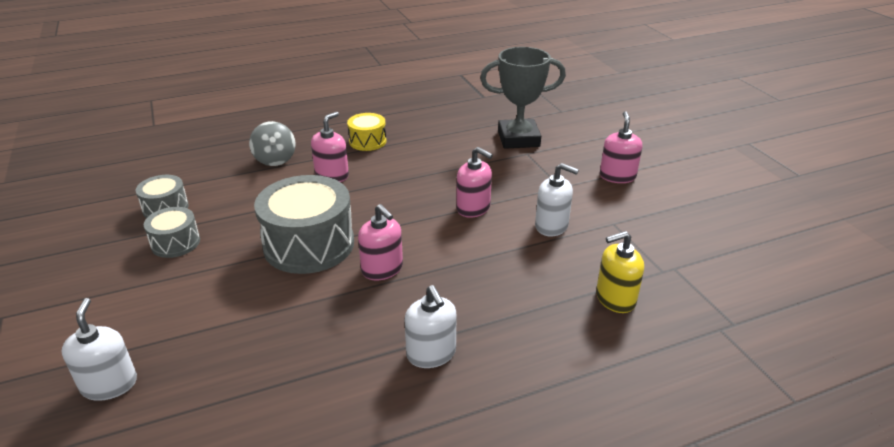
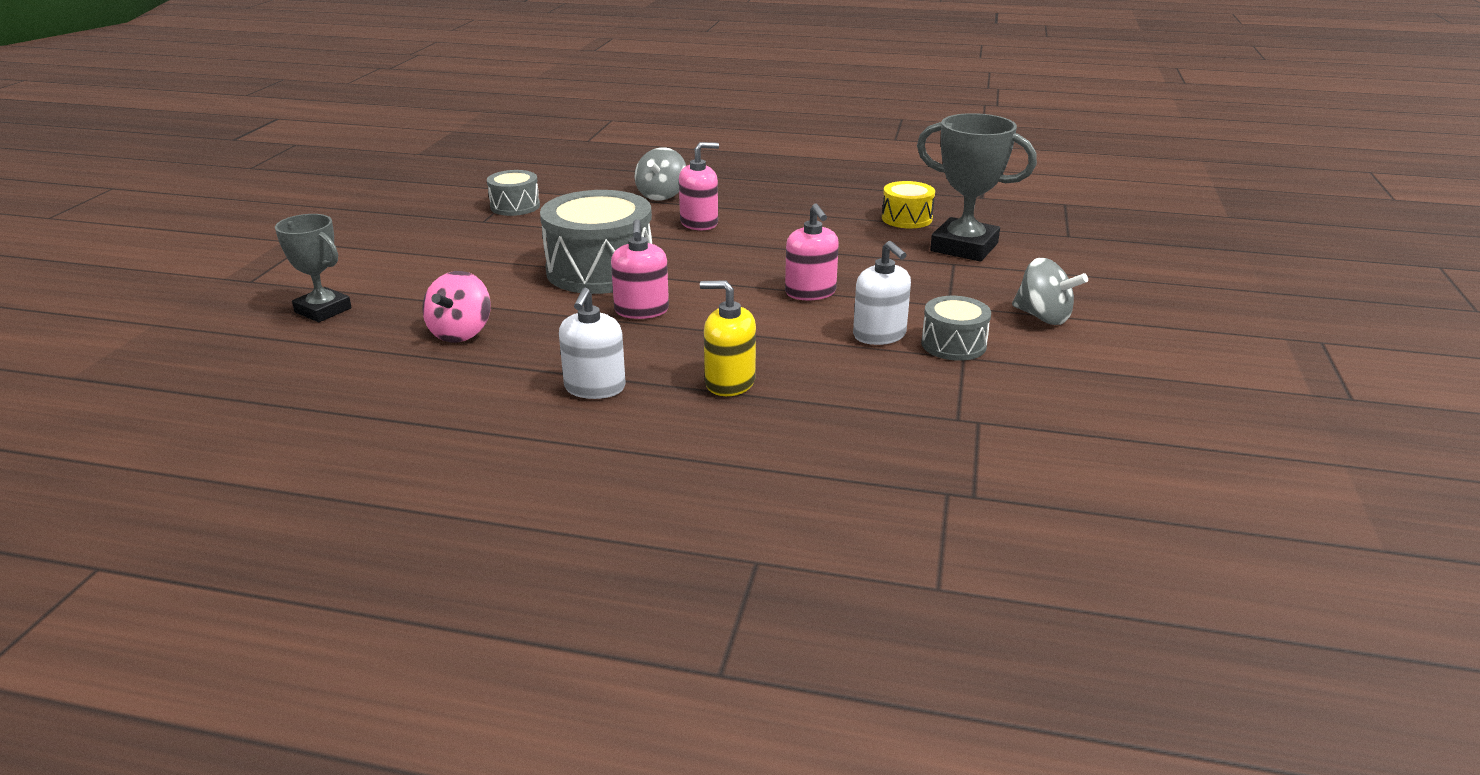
camera: 35 degrees right, 5 degrees down
(109, 384) = (323, 310): white soap dispenser -> grey trophy
(175, 243) = (490, 234): grey drum -> grey drum (953, 344)
(267, 351) = (461, 333): none -> pink spinning top
(367, 141) = (778, 204): yellow drum -> yellow drum (906, 218)
(615, 299) = (856, 419): yellow soap dispenser -> yellow soap dispenser (729, 382)
(617, 176) = (1043, 317): pink soap dispenser -> grey spinning top

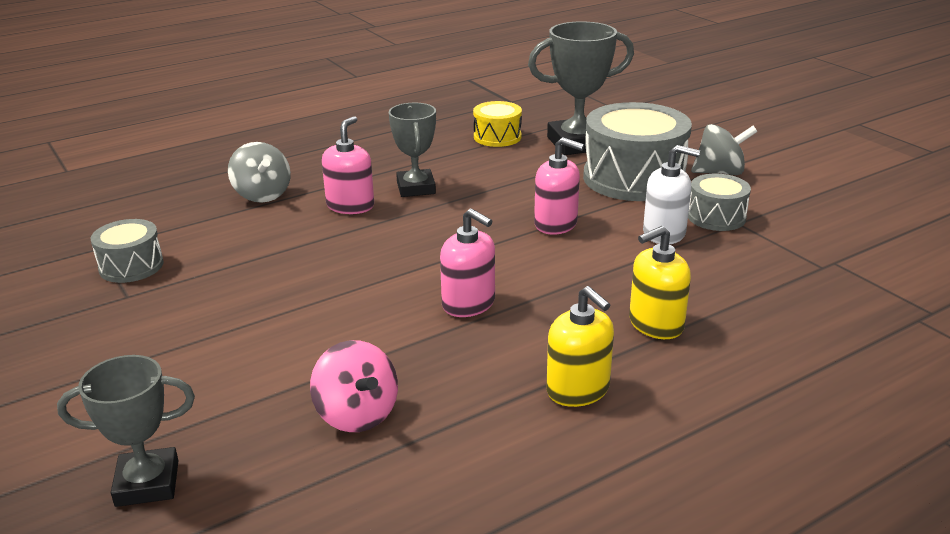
camera: 45 degrees left, 0 degrees up
(594, 388) = (578, 390): white soap dispenser -> yellow soap dispenser
(600, 270) = (356, 287): grey drum -> grey drum (633, 178)
(766, 229) = (416, 188): none -> grey trophy

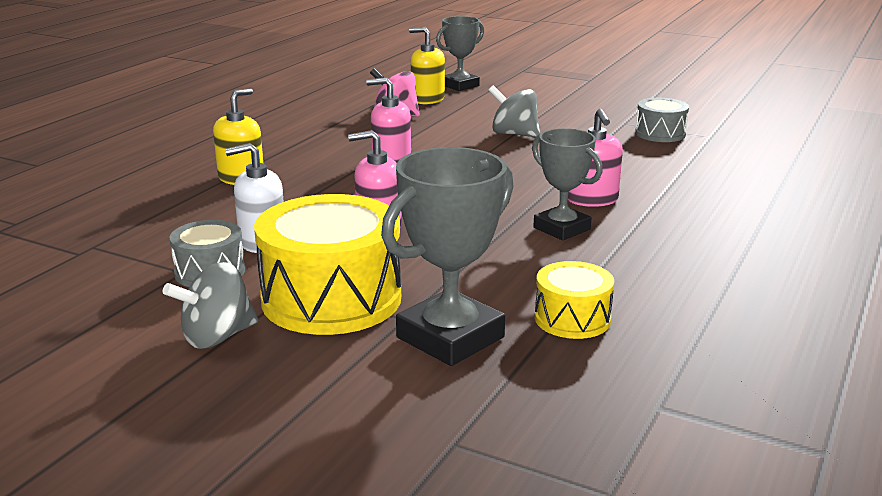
camera: 150 degrees right, 5 degrees down
(262, 195) = (687, 190): grey spinning top -> grey spinning top (514, 134)
(578, 390) = (278, 142): yellow soap dispenser -> yellow soap dispenser (427, 99)
(633, 178) = (331, 299): grey drum -> yellow drum

